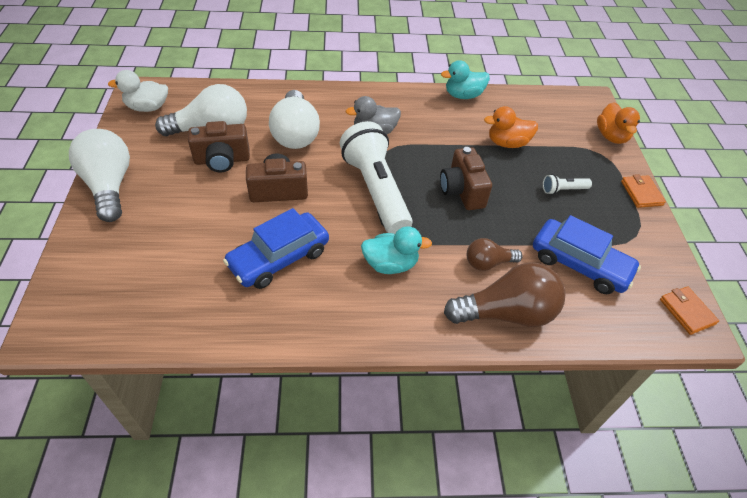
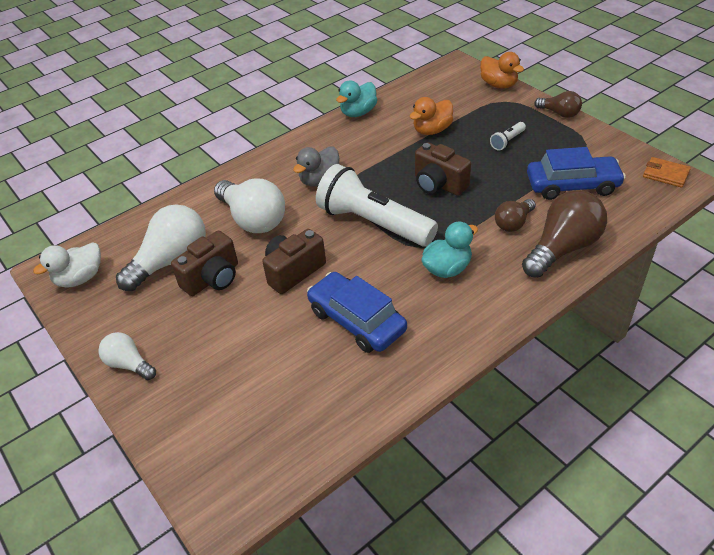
camera: 30 degrees left, 5 degrees down
(109, 186) = (129, 364): white light bulb -> white light bulb, size x0.55
(279, 258) = (356, 320): blue car -> blue car turned 120 degrees clockwise
(641, 193) = (559, 113): orange wallet -> brown light bulb

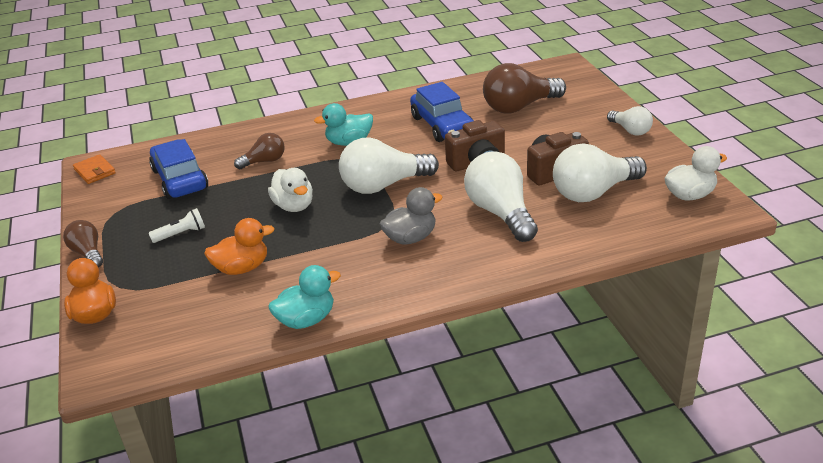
camera: 160 degrees left, 10 degrees down
(373, 223) = (383, 185): white flashlight -> white light bulb
(438, 184) = (294, 206): brown camera -> white duck
(562, 248) = (249, 138): brown light bulb -> brown light bulb (519, 107)
(572, 185) = (180, 179): blue car -> blue car turned 45 degrees clockwise

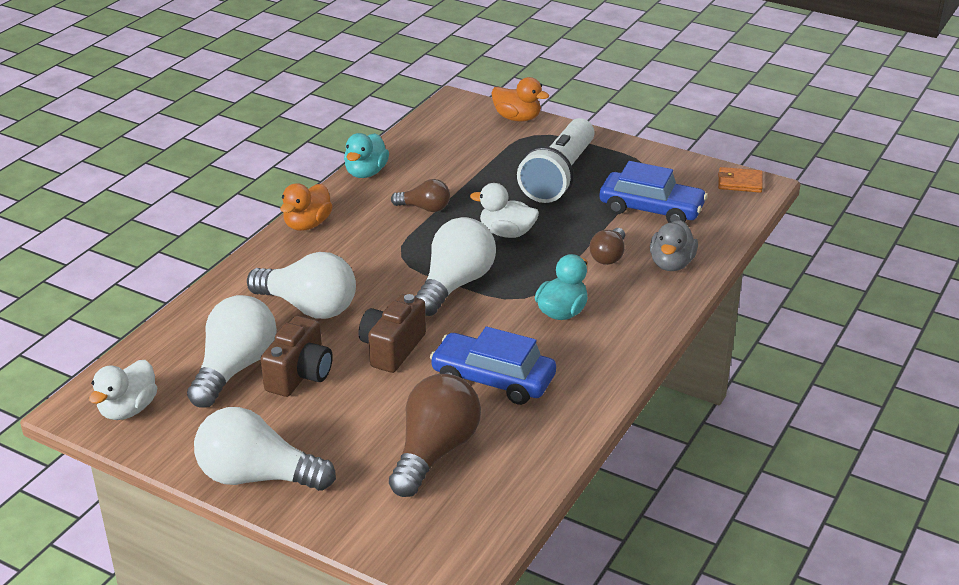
camera: 135 degrees right, 0 degrees up
(88, 253) = (601, 139): brown light bulb -> brown light bulb (425, 208)
(181, 234) = (559, 177): white flashlight -> white flashlight, size x2.44
(242, 268) = (467, 178): orange duck -> orange duck (307, 224)
(411, 238) = (364, 252): grey duck -> grey duck (671, 264)
(630, 130) = (257, 477): white light bulb -> white light bulb, size x1.81

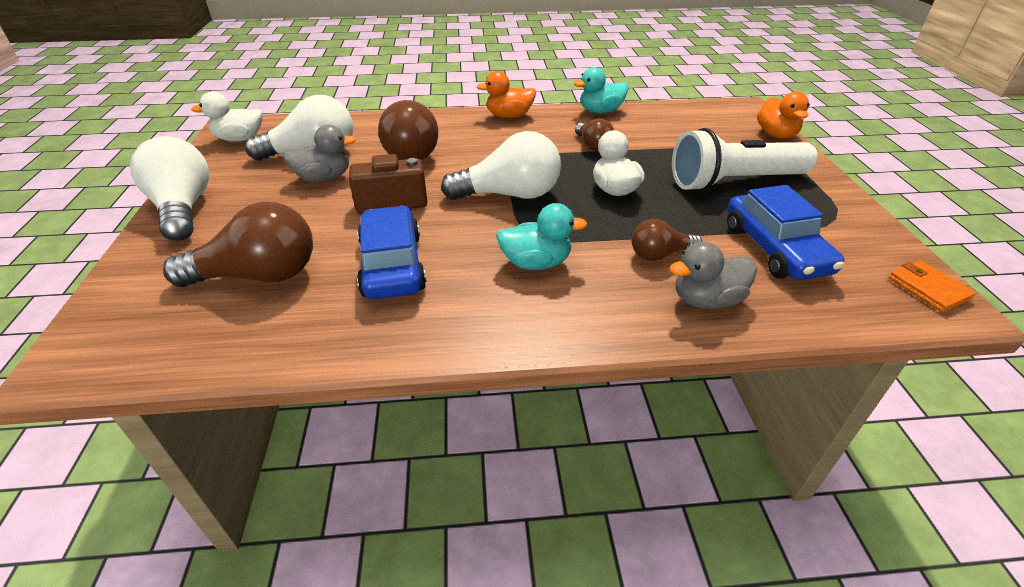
camera: 55 degrees right, 5 degrees up
(300, 375) = (324, 178): brown camera -> grey duck
(308, 307) = (411, 151): white light bulb -> brown light bulb

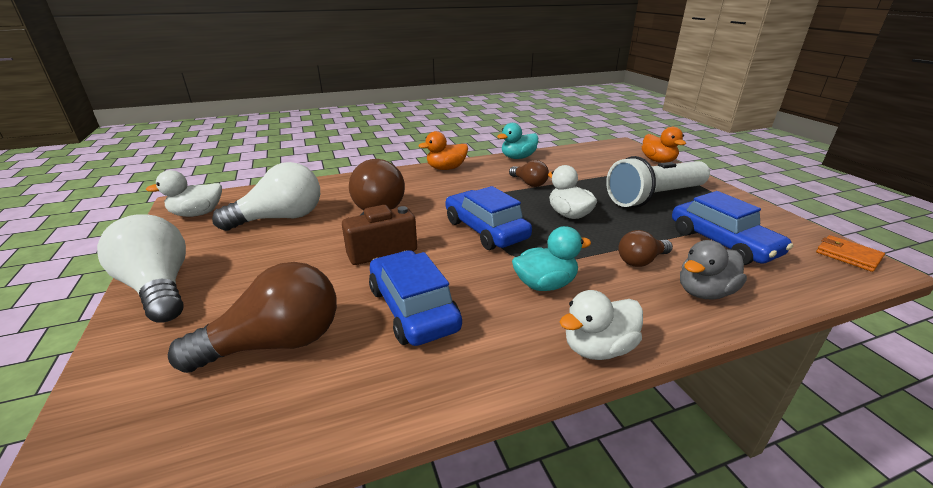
camera: 15 degrees left, 10 degrees down
(324, 178) = (302, 238): grey duck -> none
(510, 195) = (485, 230): white light bulb -> blue car
(547, 335) = (598, 348): none -> white duck

